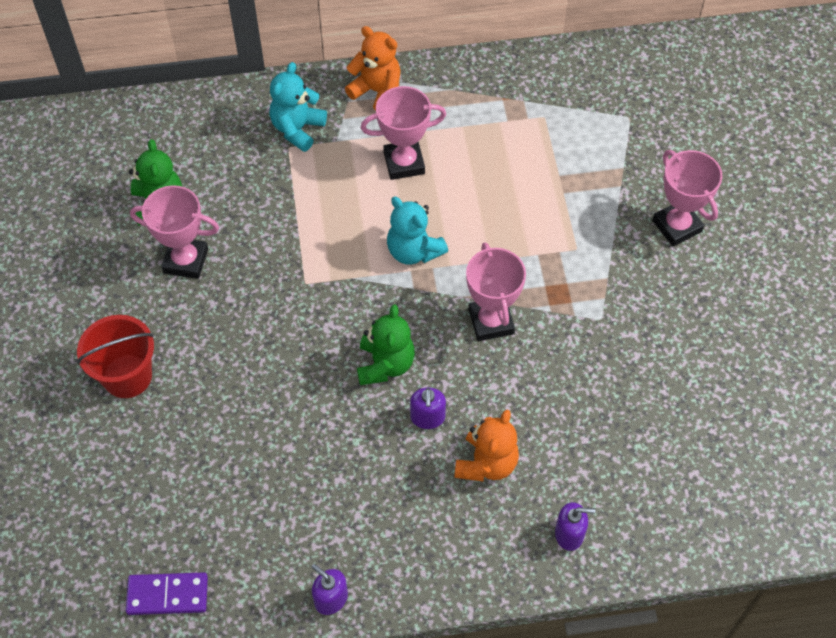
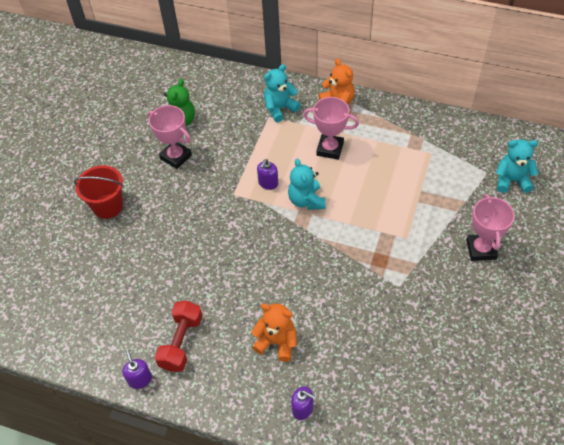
camera: 30 degrees right, 5 degrees down
(167, 595) = (55, 335): purple domino -> none
(358, 522) = (181, 342): none -> red dumbbell
(385, 364) = (251, 258): green teddy bear -> none
(427, 417) = (257, 299): purple soap dispenser -> purple soap dispenser (268, 183)
(486, 463) = (277, 342): orange teddy bear -> orange teddy bear turned 120 degrees counterclockwise
(491, 322) = (328, 259): pink trophy -> none
(666, 116) = (512, 180): none -> turquoise teddy bear

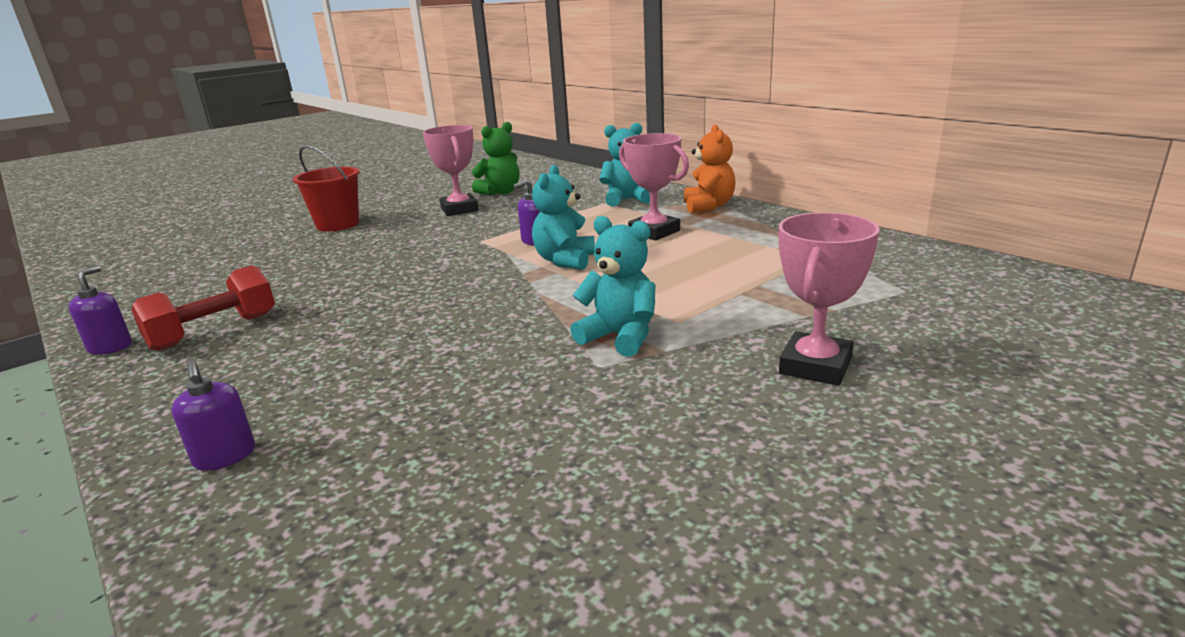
camera: 30 degrees right, 30 degrees down
(277, 342) = (322, 368): orange teddy bear -> none
(512, 180) = (955, 307): turquoise teddy bear -> turquoise teddy bear (620, 337)

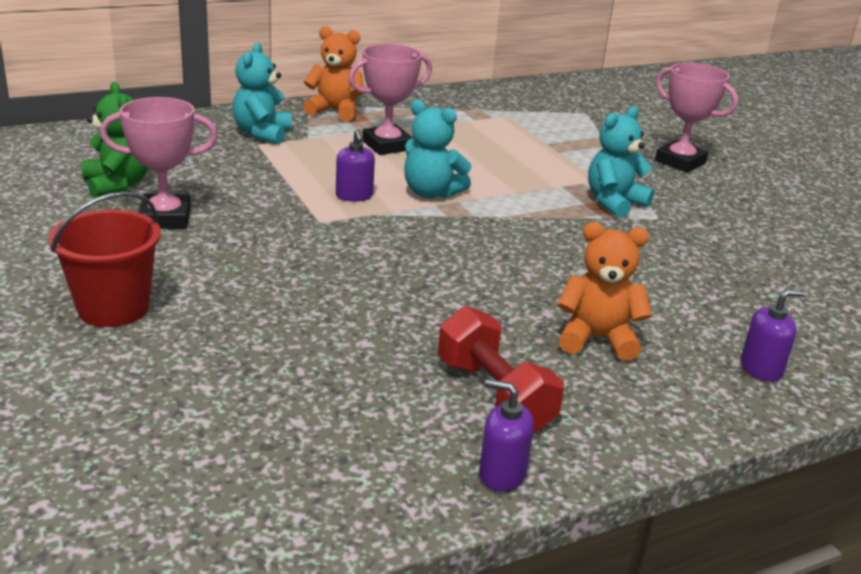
camera: 80 degrees left, 5 degrees up
(297, 360) = (597, 339): none -> orange teddy bear

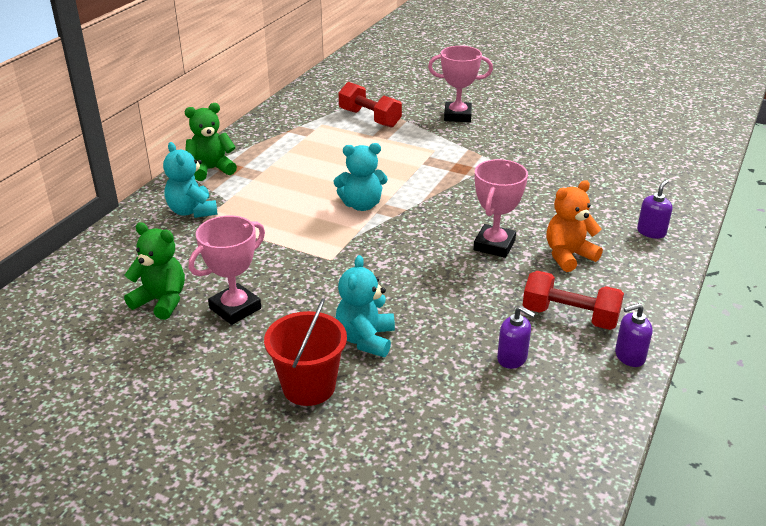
camera: 35 degrees left, 5 degrees up
(335, 111) = (211, 169): orange teddy bear -> green teddy bear
(354, 196) = (322, 230): purple soap dispenser -> purple soap dispenser (512, 358)
(387, 145) = (285, 182): pink trophy -> pink trophy (494, 245)
(569, 129) = (370, 118): none -> red dumbbell
(614, 202) = (463, 162): turquoise teddy bear -> turquoise teddy bear (365, 339)

